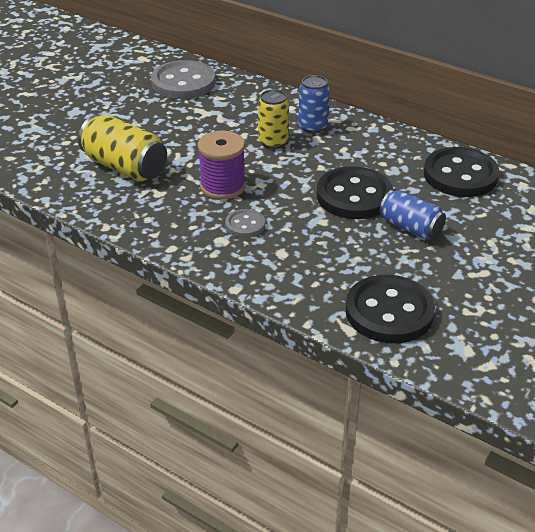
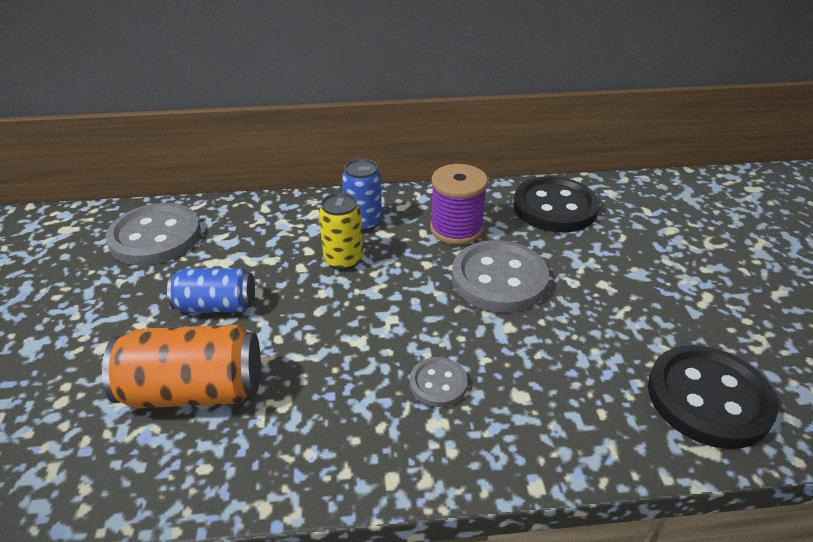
camera: 40 degrees left, 0 degrees up
(125, 167) = (194, 390): yellow can -> orange can
(222, 186) = (352, 346): purple spool -> purple spool (456, 229)
(354, 196) = (499, 279): black button -> grey button
(410, 228) = (591, 285): blue can -> blue can (216, 306)

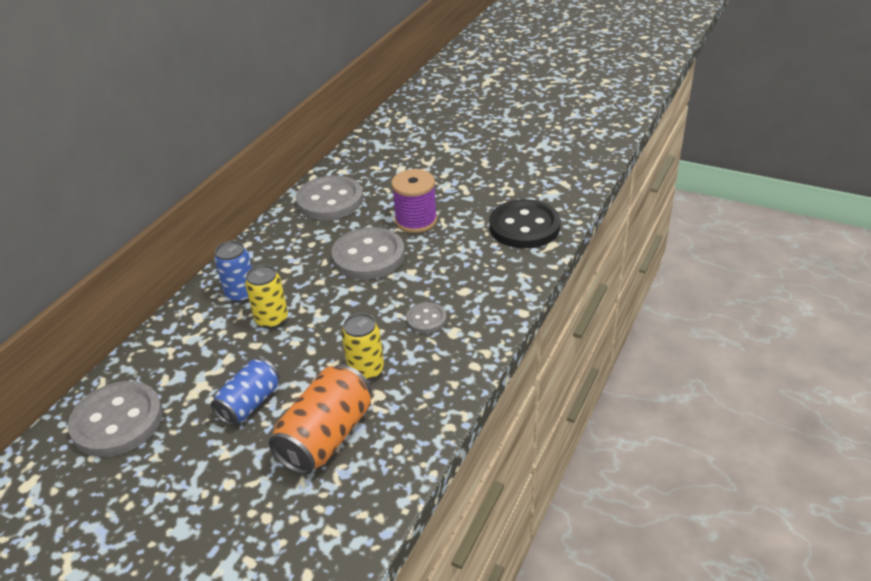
camera: 55 degrees left, 0 degrees up
(315, 372) = (366, 370): none -> yellow can
(456, 229) = (301, 253): purple spool -> purple spool (416, 221)
(555, 207) = (330, 200): black button -> grey button

